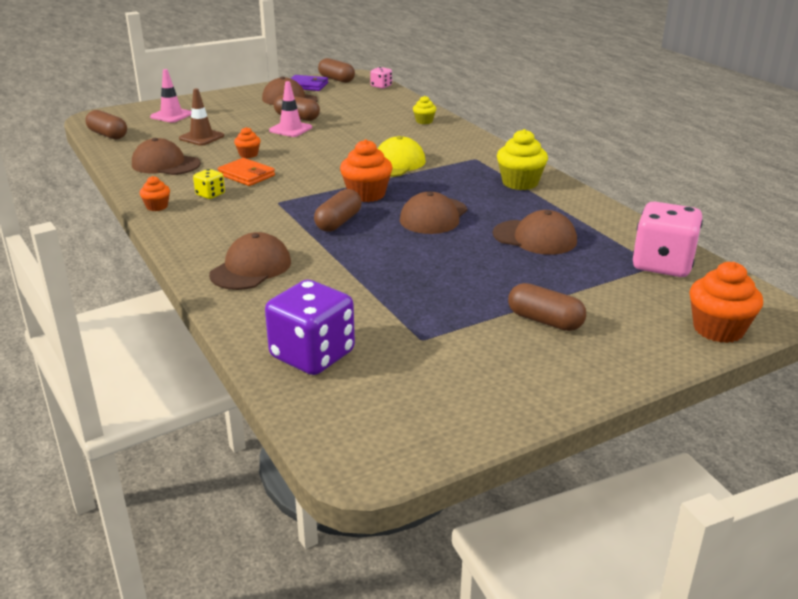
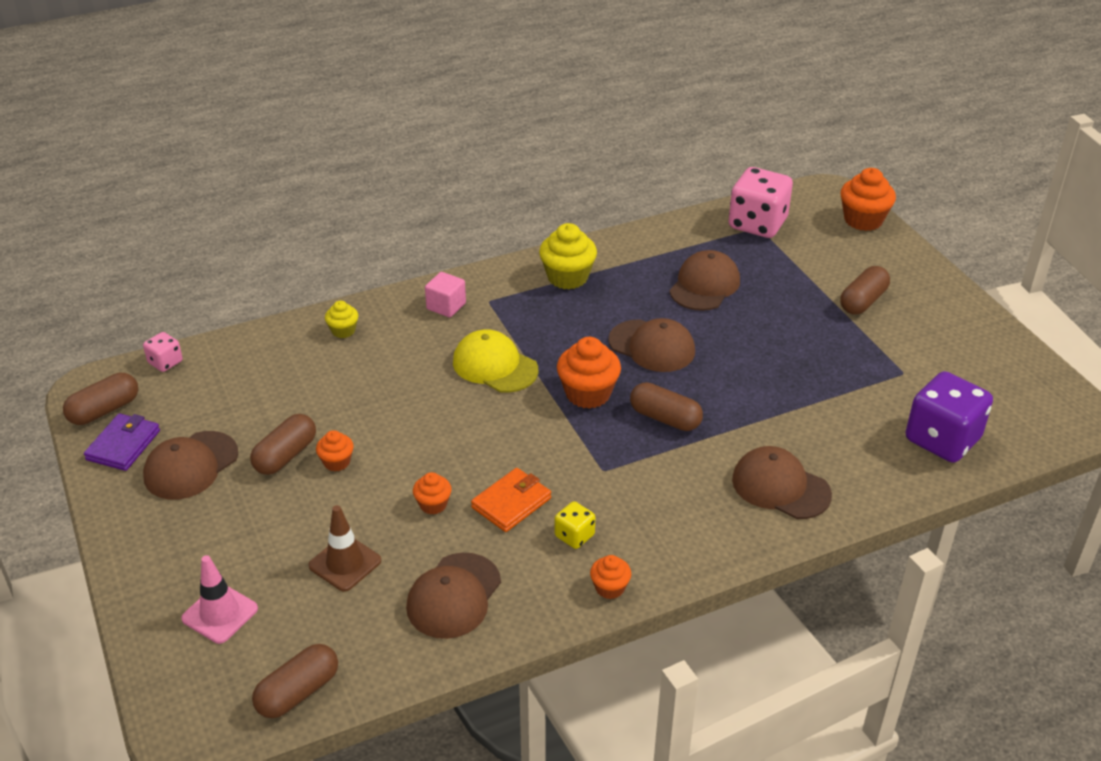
camera: 85 degrees left, 10 degrees up
(290, 129) = (336, 462): pink traffic cone -> orange cupcake
(463, 146) = (446, 306): none -> pink cube

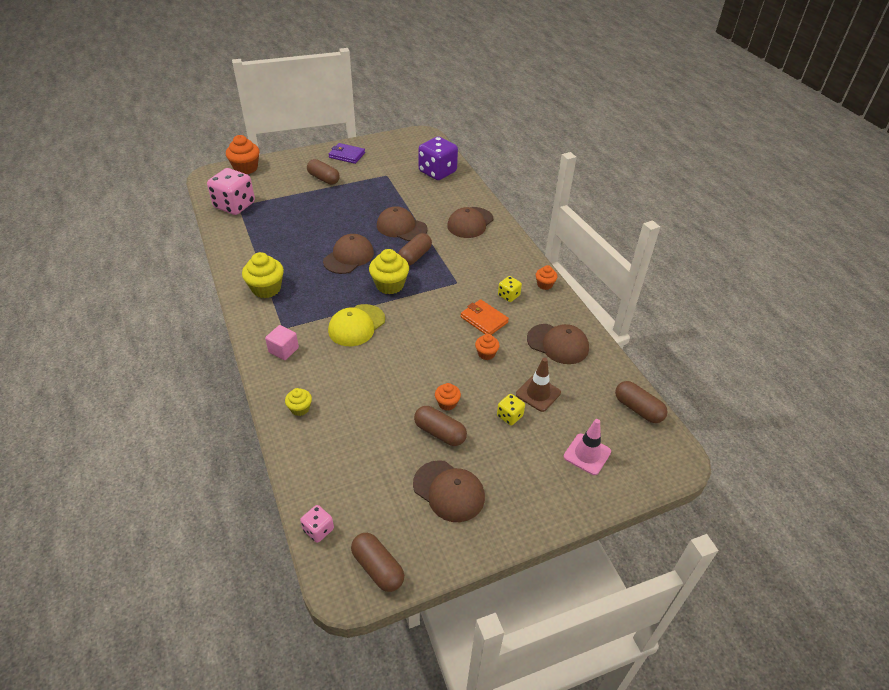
camera: 90 degrees left, 5 degrees up
(123, 445) = (423, 544): purple wallet -> purple wallet (347, 155)
(305, 528) = (509, 416): none -> yellow dice
(588, 393) = (389, 285): orange cupcake -> yellow cupcake
(704, 285) = (293, 231): brown cap -> brown cap (401, 227)

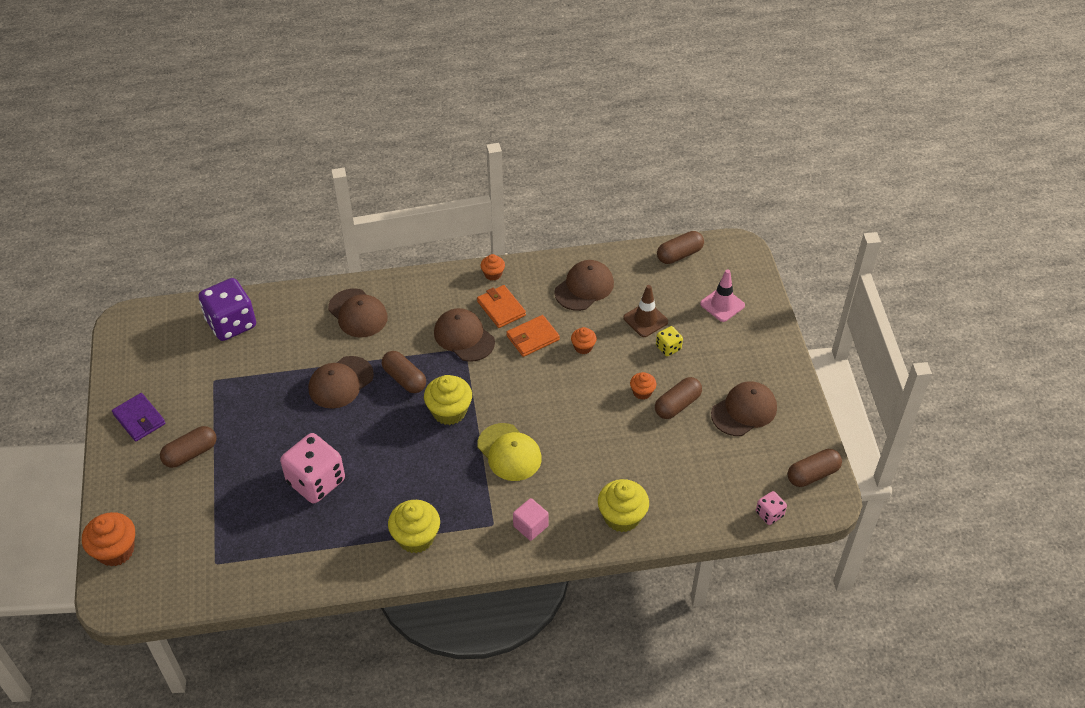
camera: 75 degrees left, 5 degrees up
(234, 205) = (213, 568): pink dice -> pink dice (316, 481)
(300, 408) = (622, 517): yellow cupcake -> yellow cupcake, size x1.81
(347, 155) = (139, 419): purple wallet -> purple wallet turned 75 degrees counterclockwise
(349, 257) = (381, 445): brown cap -> brown cap (464, 337)
(508, 295) = (501, 308): yellow dice -> orange wallet

